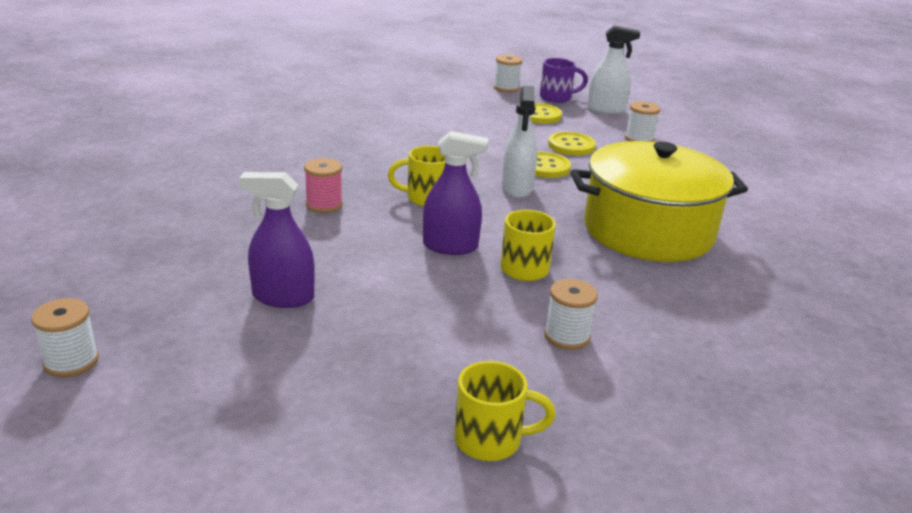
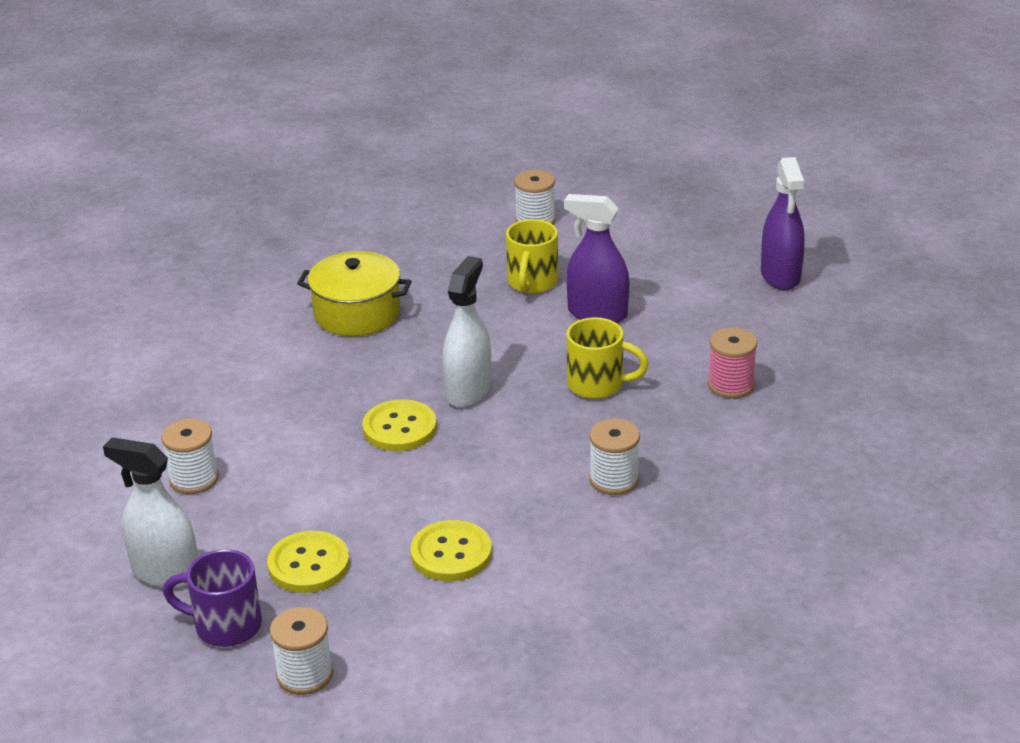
camera: 160 degrees left, 5 degrees up
(71, 362) = (950, 240): white spool -> white spool (614, 480)
(283, 297) = (780, 276): purple spray bottle -> purple spray bottle turned 60 degrees clockwise
(490, 440) = (636, 166): yellow mug -> none
(571, 145) = (321, 472): yellow button -> yellow button (451, 553)
(648, 230) = (357, 313): yellow pot -> yellow pot, size x0.57

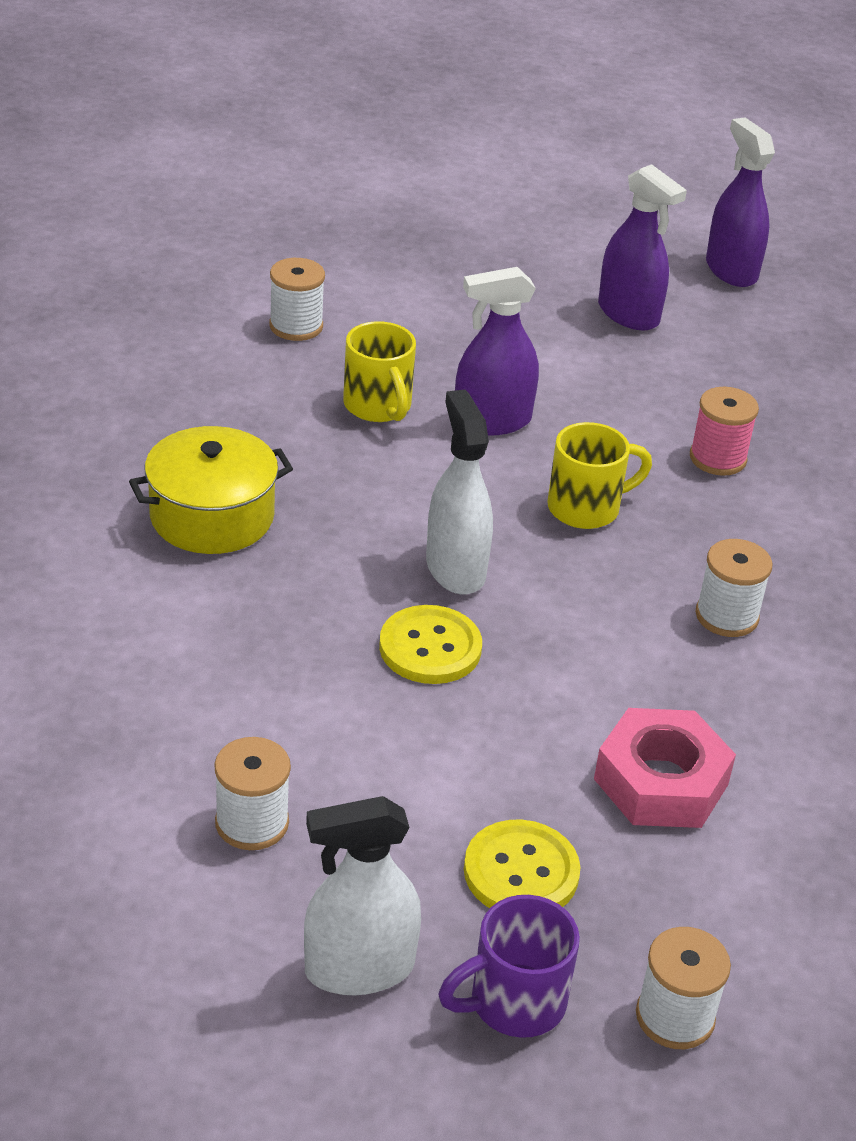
camera: 40 degrees left, 5 degrees up
(451, 553) = (661, 781): yellow button -> pink nut
(900, 269) = (731, 270): none -> purple spray bottle

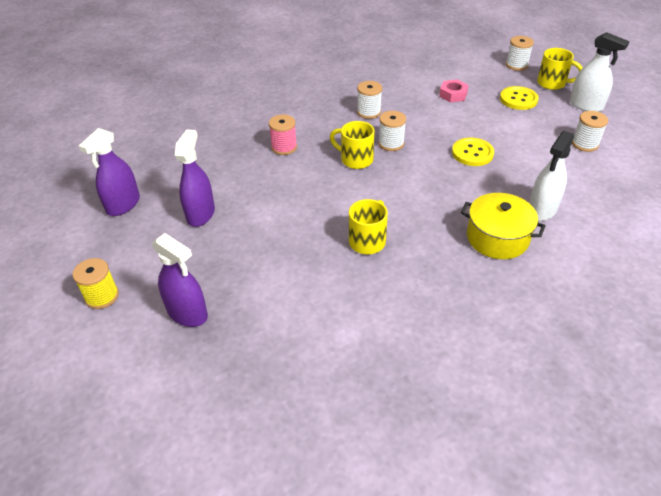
camera: 125 degrees left, 5 degrees up
(296, 326) = (343, 307): white spool -> white spool (391, 143)
(455, 568) = (430, 168): white spray bottle -> white spray bottle (542, 209)
(492, 421) = (334, 206): purple spray bottle -> purple spray bottle (187, 313)
(514, 1002) = (552, 83): purple mug -> yellow mug
(552, 200) = (102, 296): none -> yellow spool
(661, 781) = (453, 95): pink nut -> pink nut, size x0.65

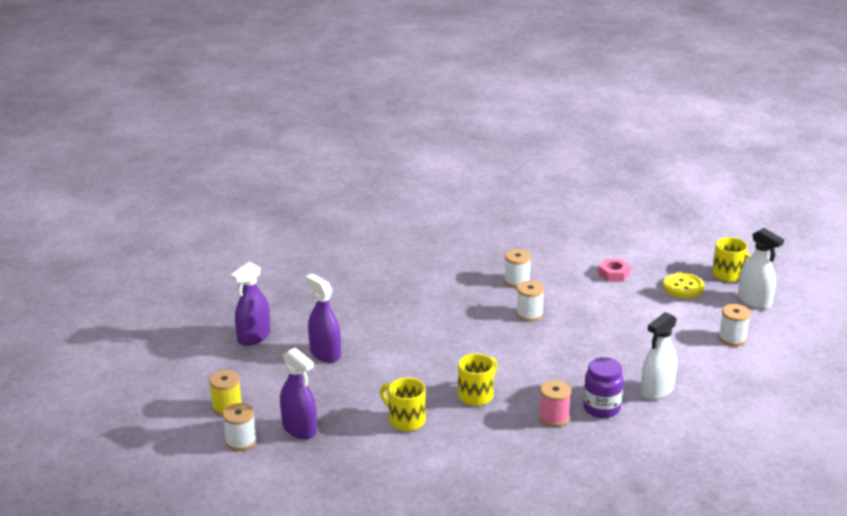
camera: 10 degrees right, 15 degrees down
(200, 214) = (325, 353): purple spray bottle -> purple spray bottle turned 60 degrees counterclockwise
(284, 147) = (419, 305): pink spool -> pink spool (554, 418)
(355, 159) = (488, 324): yellow mug -> yellow mug (405, 420)
(472, 153) = (609, 333): yellow button -> none
(497, 238) = (601, 408): yellow pot -> purple jar
(516, 65) = (698, 251): white spool -> white spool (241, 441)

